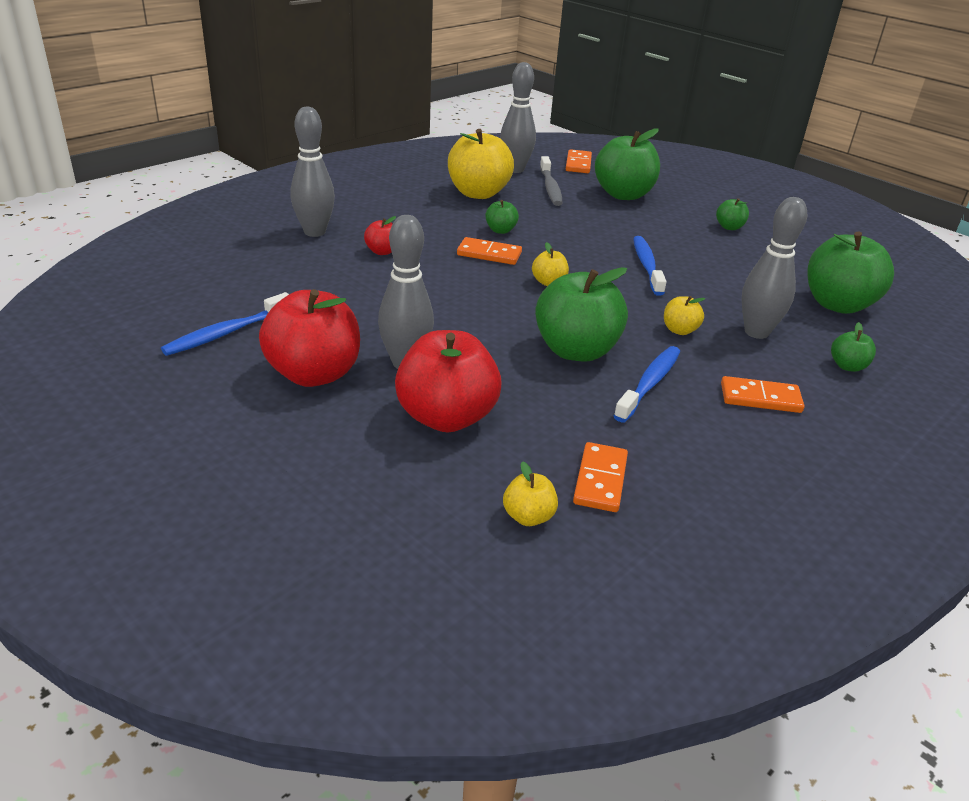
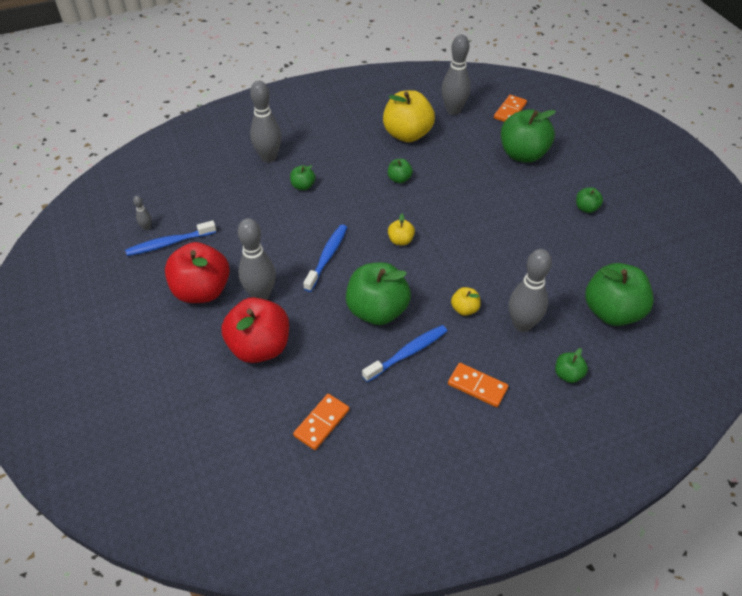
camera: 25 degrees right, 15 degrees up
(178, 322) = (147, 227): none -> grey bowling pin
(382, 251) = (303, 186): red apple -> green apple
(489, 254) = (375, 203): orange domino -> none
(528, 517) = (262, 437): yellow apple -> none
(550, 188) = (468, 137): grey toothbrush -> none
(647, 266) = (486, 238): blue toothbrush -> blue toothbrush (327, 257)

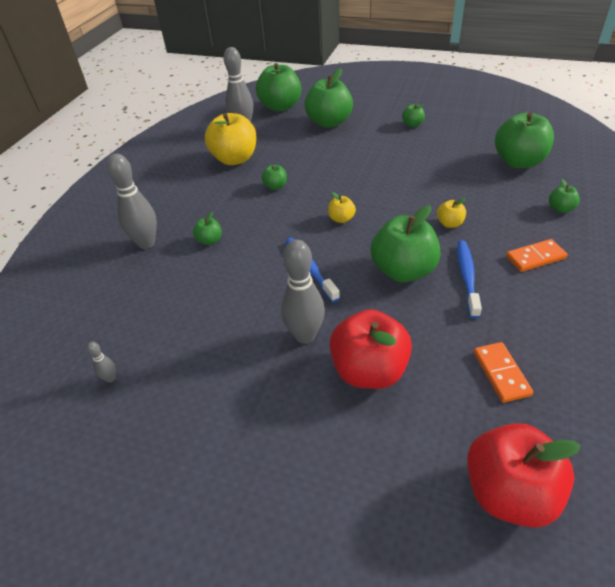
camera: 45 degrees left, 5 degrees down
(169, 243) = (156, 371): blue toothbrush -> none
(202, 291) = (250, 377): red apple -> red apple (508, 492)
(510, 111) = (280, 106): orange domino -> green apple
(522, 324) = (493, 205): grey bowling pin -> none

